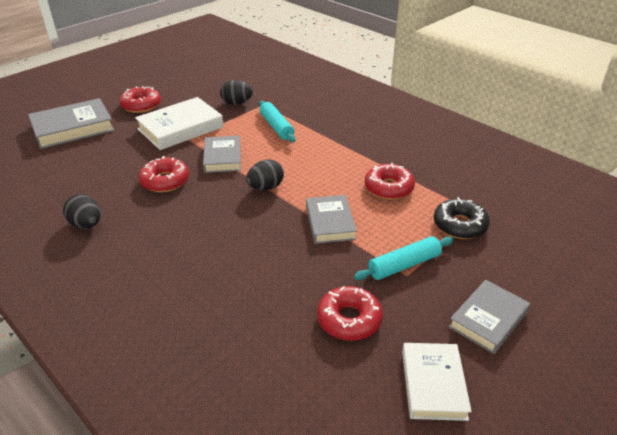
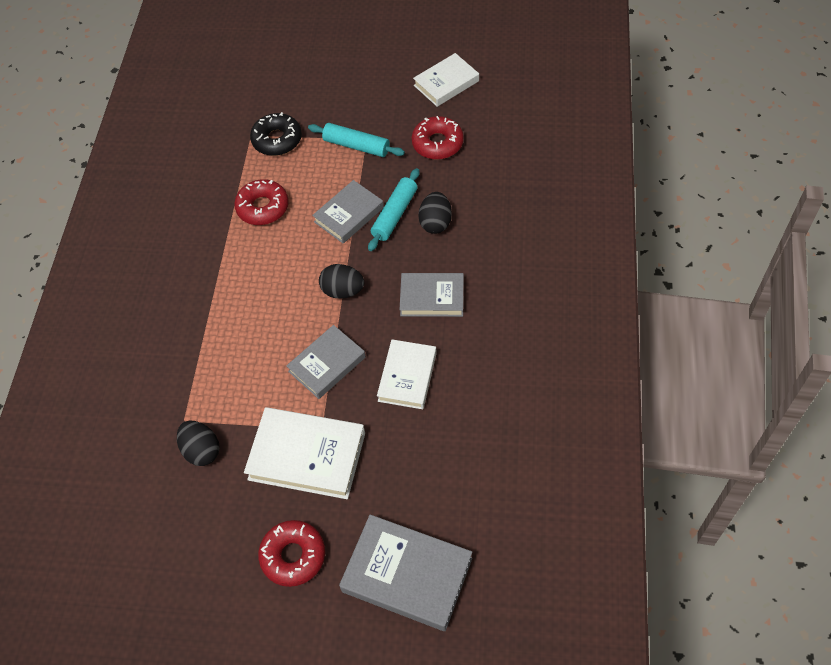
camera: 125 degrees left, 20 degrees up
(86, 224) = (518, 375): black egg -> black egg (435, 223)
(165, 181) = (407, 377): red donut -> white book
(276, 127) = (226, 366): turquoise rolling pin -> turquoise rolling pin (394, 214)
(488, 319) = (369, 84): grey book -> grey book (432, 297)

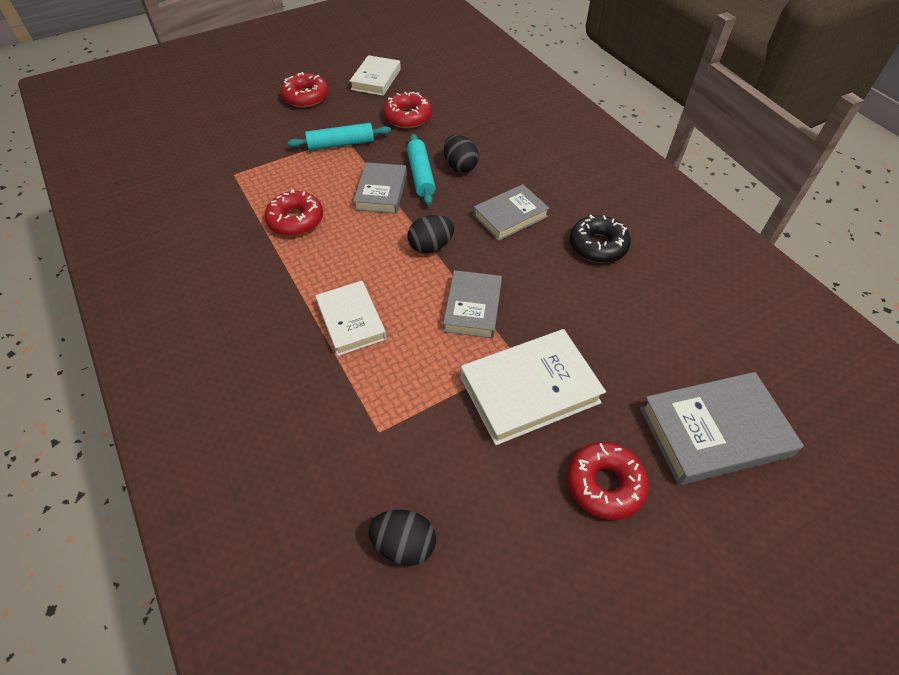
camera: 40 degrees left, 5 degrees down
(202, 450) = (423, 447): black egg -> black egg (404, 544)
(277, 140) = (263, 168): black donut -> black donut (598, 246)
(368, 76) = (306, 97): none -> red donut
(407, 377) = (550, 280): white book -> white book (351, 321)

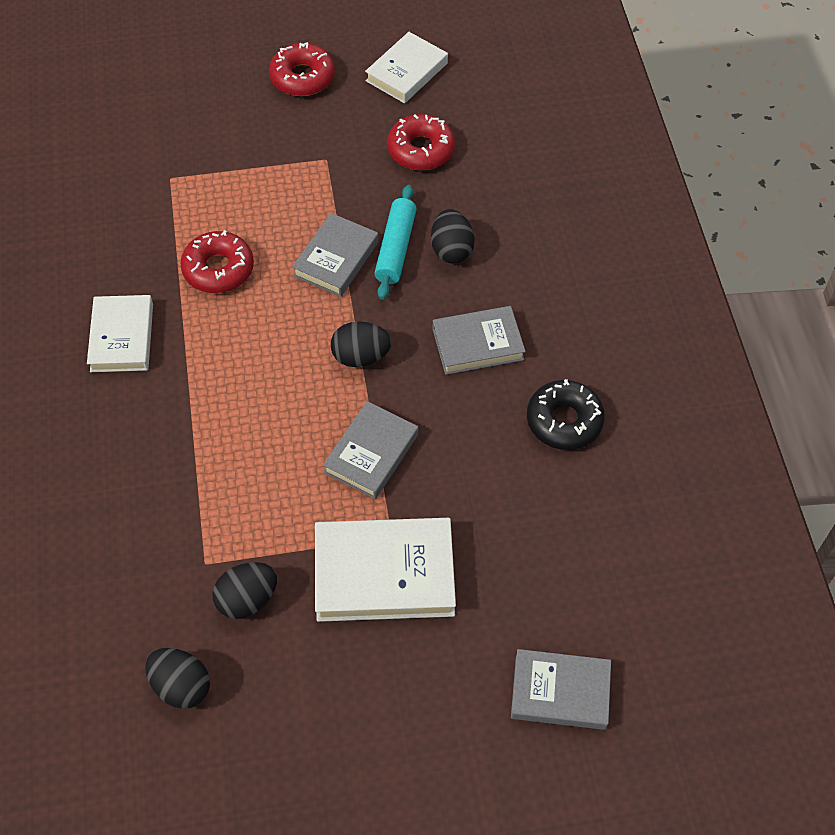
camera: 20 degrees right, 5 degrees up
(341, 144) = (317, 169): turquoise rolling pin -> none
(351, 321) = (229, 425): white book -> white book (122, 337)
(428, 448) = (247, 599): none -> black egg
(604, 484) = (408, 702): red donut -> none
(714, 432) = (560, 692): grey book -> grey book, size x0.66

